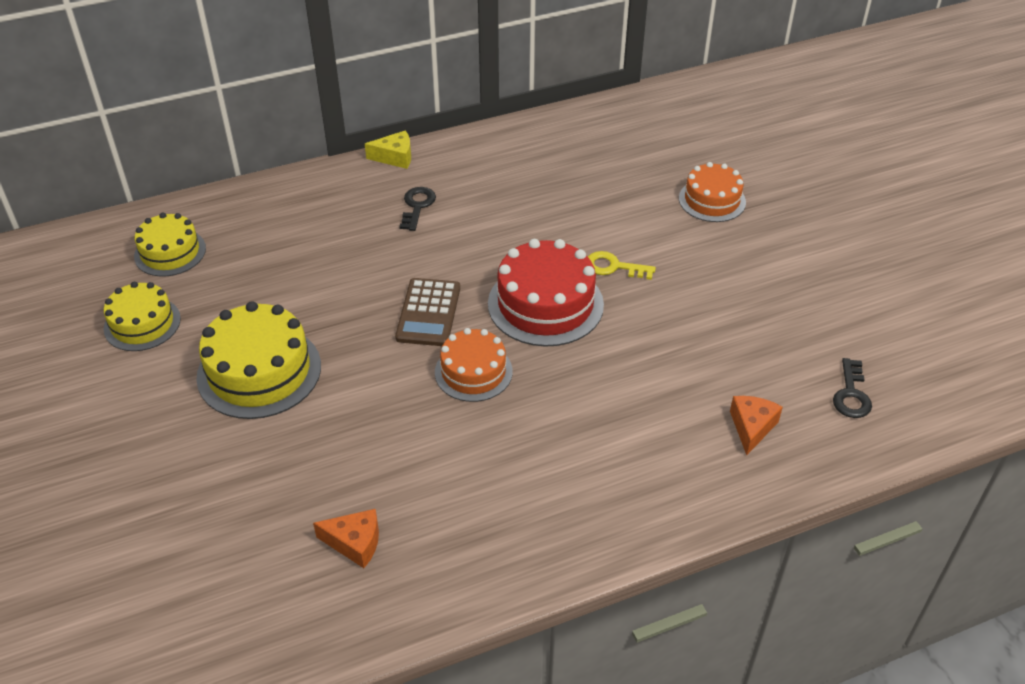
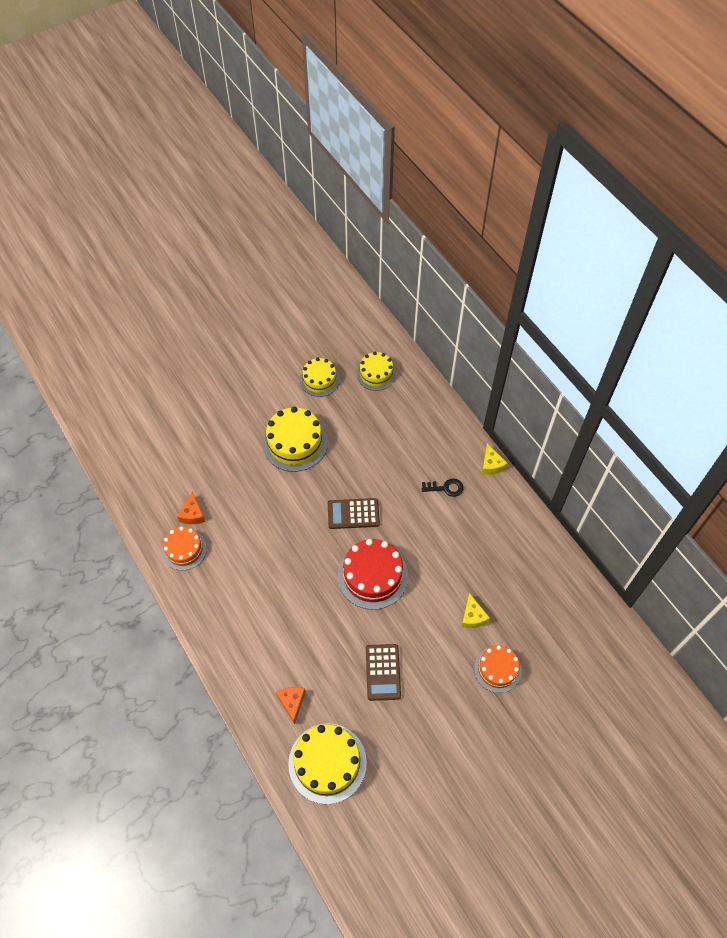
camera: 80 degrees right, 15 degrees up
(473, 372) = (311, 546): orange cake -> orange cake (184, 550)
(614, 267) = (414, 611): yellow key -> none
(631, 211) = (472, 616): none -> yellow cheese
(707, 313) = (383, 672): none -> brown calculator
(751, 427) = (292, 702): orange cheese -> orange cheese turned 105 degrees counterclockwise
(851, 394) = (327, 763): black key -> yellow cake

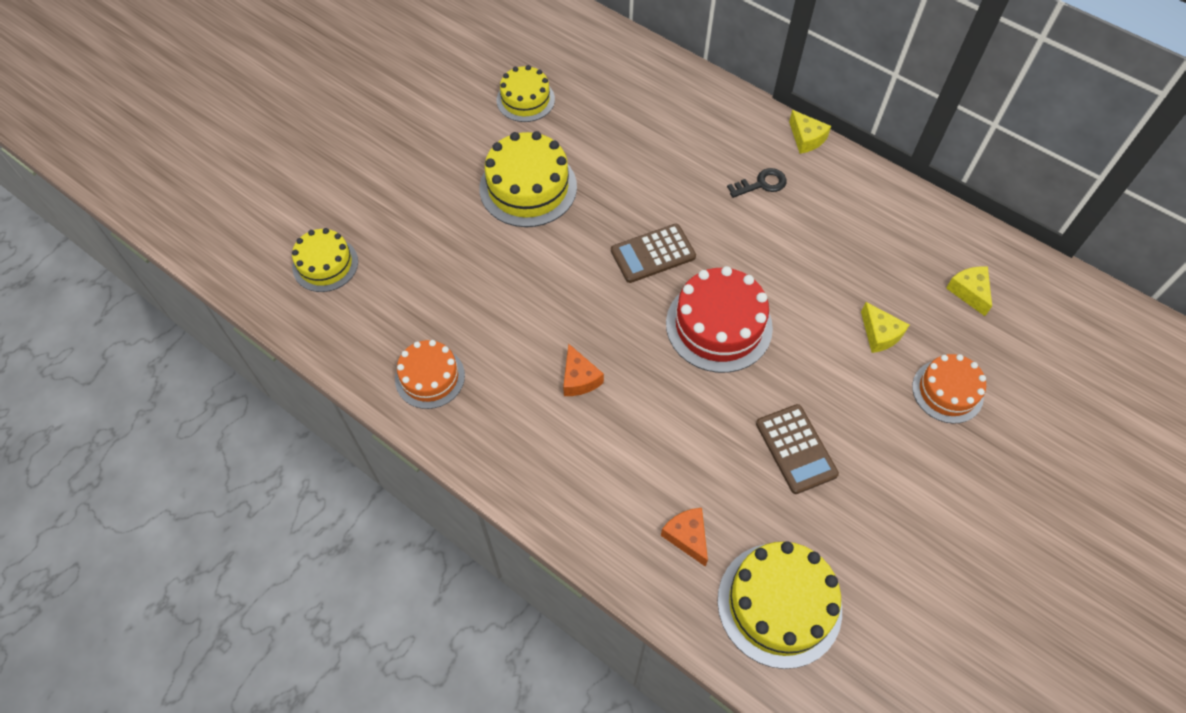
camera: 20 degrees left, 0 degrees up
(192, 514) = (421, 325): orange cheese -> orange cheese (579, 378)
(376, 374) = (599, 72): yellow cake -> yellow cake (325, 264)
(546, 608) = (969, 292): none -> yellow cheese

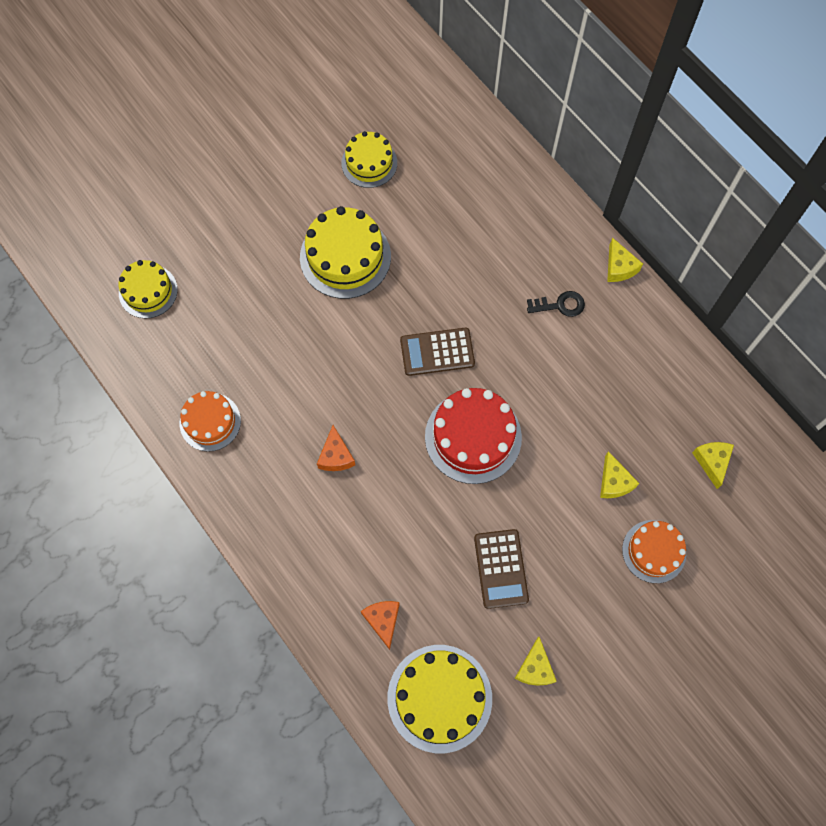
camera: 15 degrees right, 10 degrees up
(871, 543) = (535, 668): none -> yellow cheese

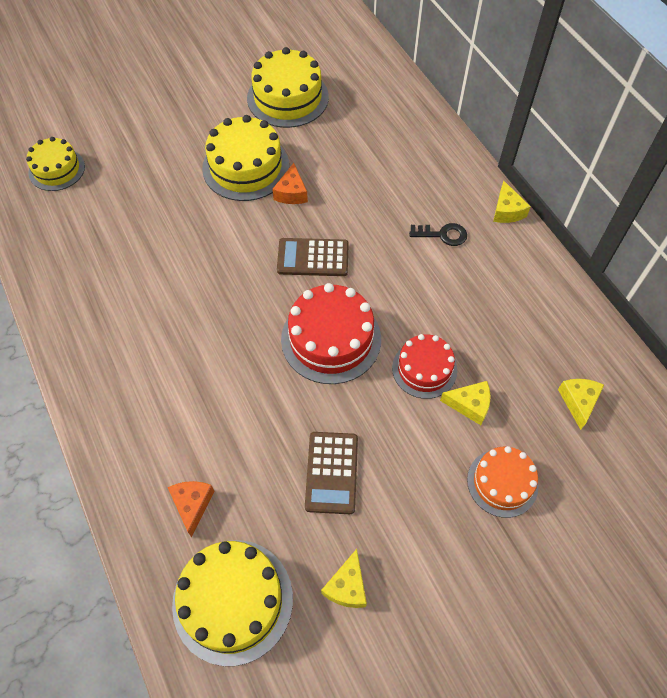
camera: 10 degrees right, 10 degrees down
(210, 422) = (76, 286): orange cake -> none
(336, 456) = (189, 335): orange cheese -> orange cheese (291, 193)
(369, 163) = (287, 97): yellow cake -> yellow cake, size x1.58
(566, 453) = (424, 369): none -> red cake
(614, 482) = (470, 405): yellow cheese -> yellow cheese turned 75 degrees counterclockwise

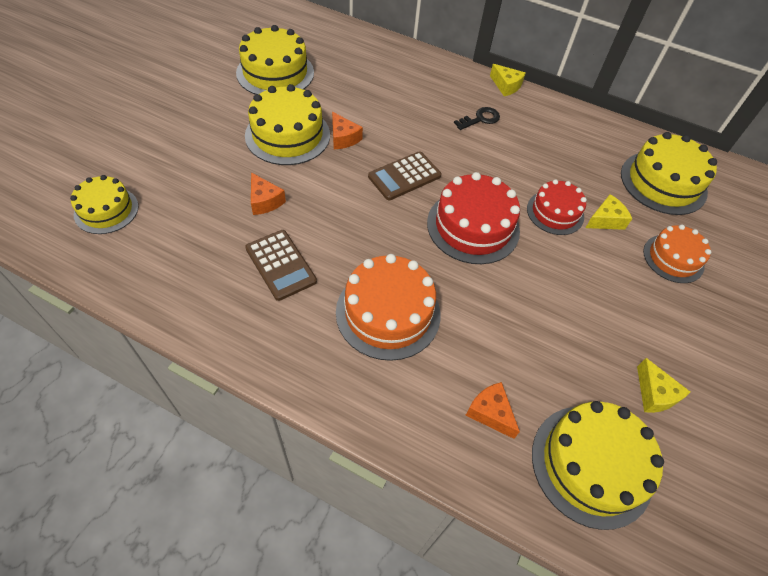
camera: 40 degrees left, 5 degrees down
(176, 221) = (264, 201): none -> orange cheese
(188, 373) = (388, 313): none -> orange cake
(331, 472) = (565, 320): brown calculator -> brown calculator (280, 265)
(578, 402) = (663, 182): yellow cheese -> yellow cake

